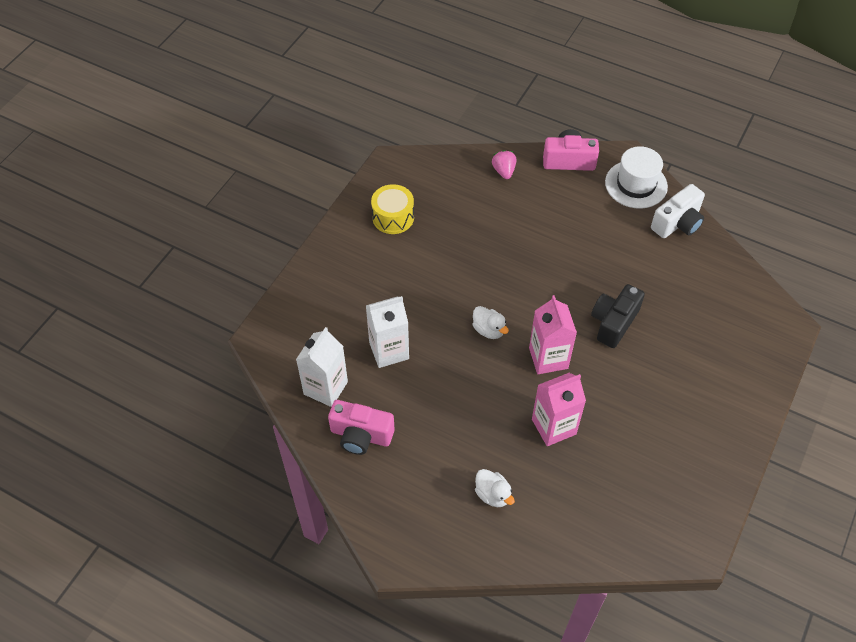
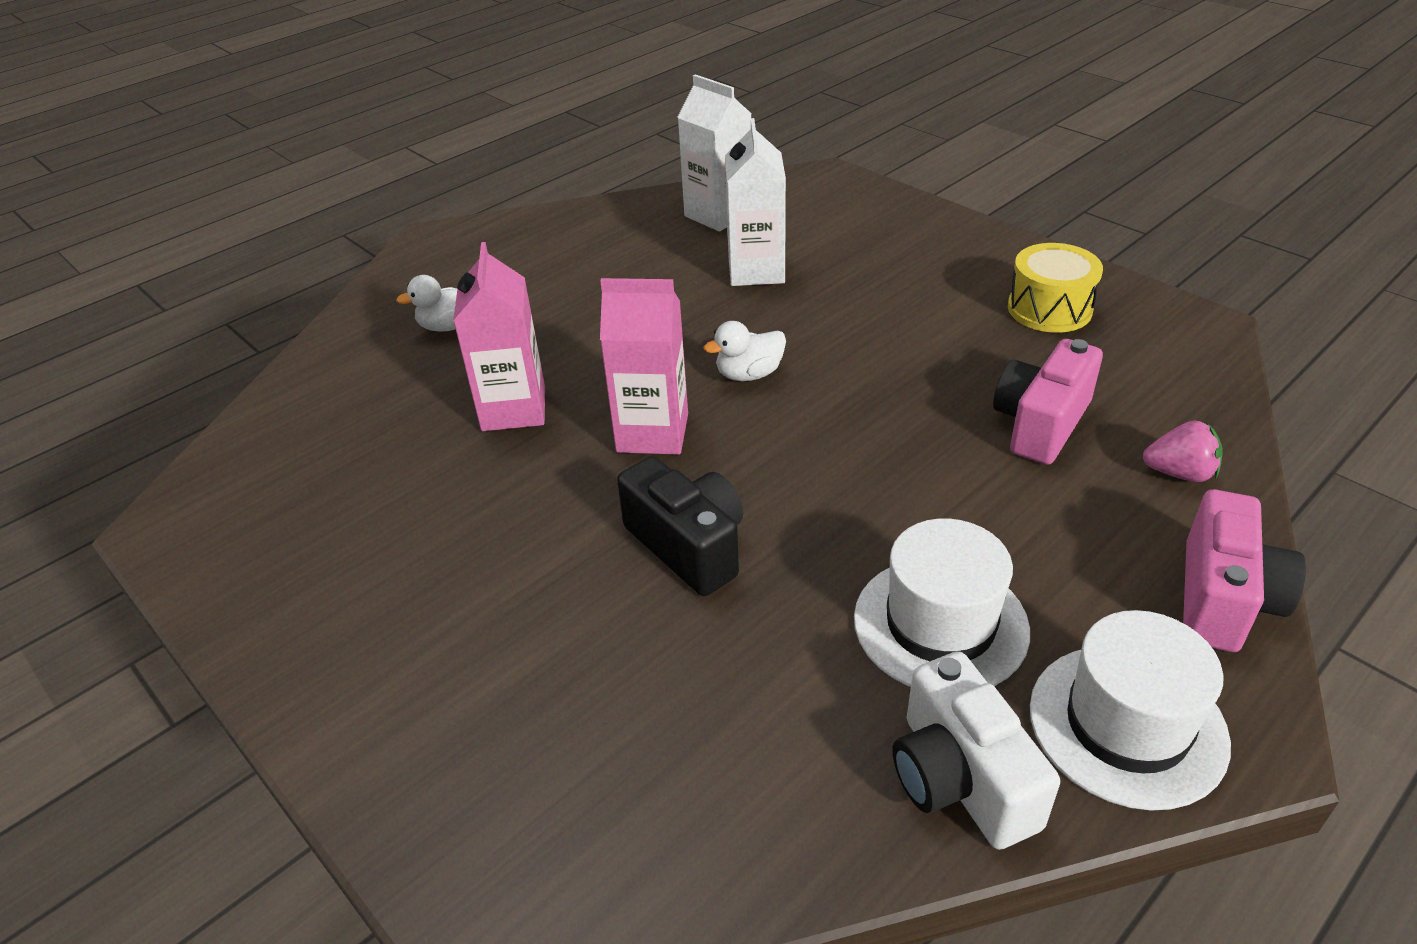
camera: 110 degrees right, 15 degrees down
(361, 435) = (625, 233): pink camera -> pink camera (1041, 424)
(616, 235) = (940, 624): none -> white hat

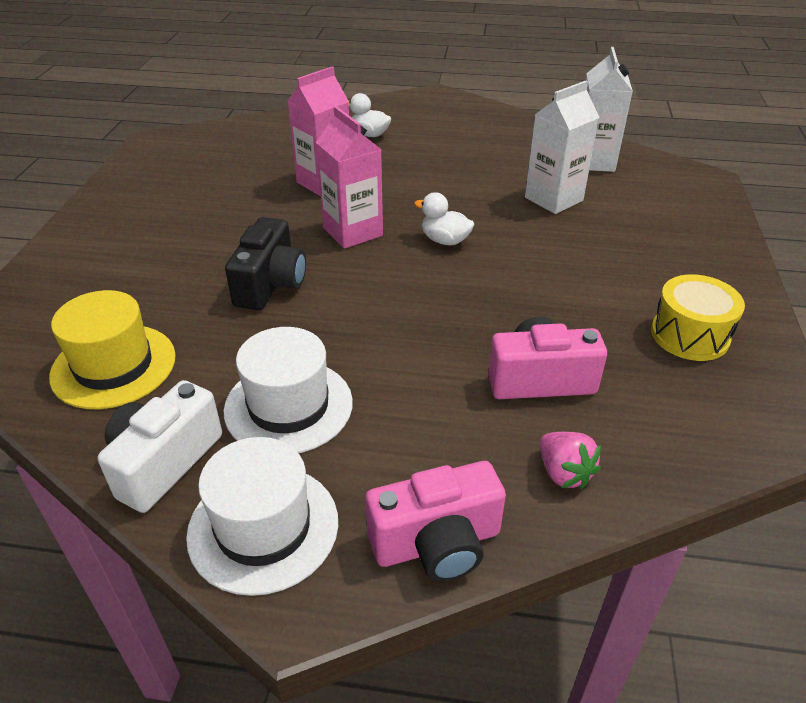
camera: 50 degrees right, 0 degrees up
(720, 768) = (114, 366): none -> yellow hat

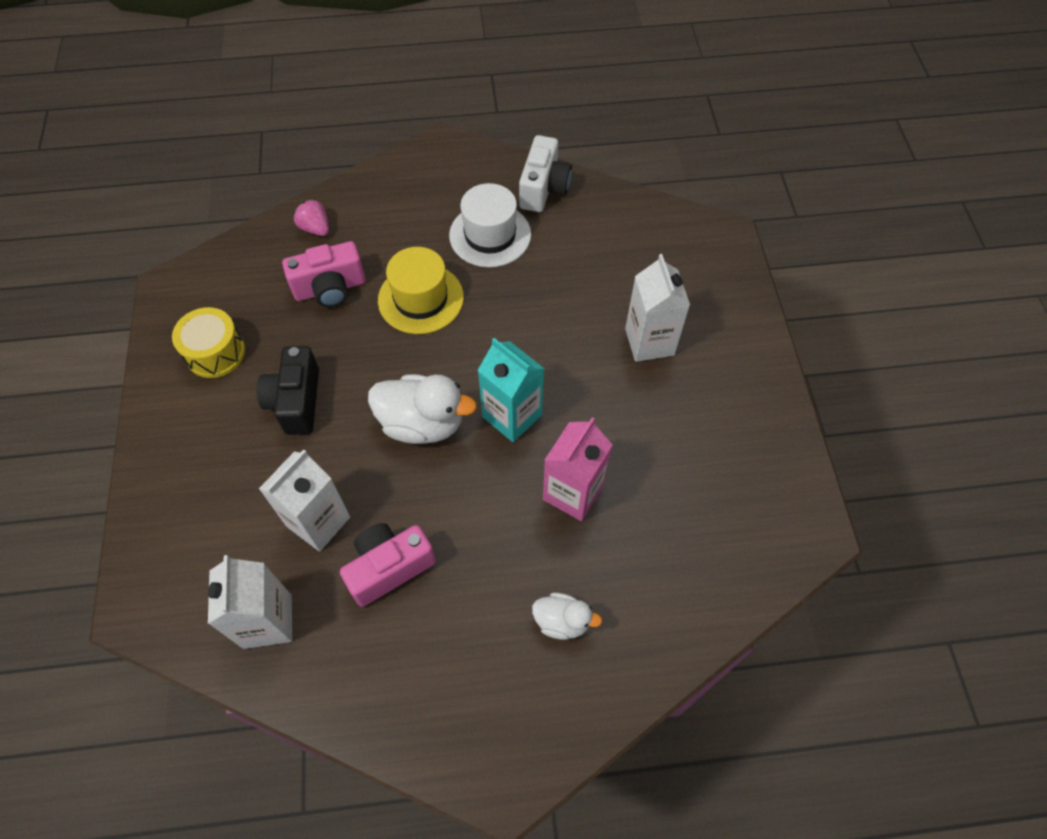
camera: 165 degrees right, 20 degrees up
(114, 366) = (619, 238): yellow hat -> yellow hat (420, 298)
(173, 260) = (649, 342): none -> white carton
(263, 527) = (472, 169): white hat -> none
(270, 284) = (554, 333): black camera -> black camera (296, 401)
(353, 232) = (512, 416): pink carton -> turquoise carton
(437, 543) = (381, 180): pink camera -> pink camera (389, 568)
(445, 240) = (422, 423): white duck -> white duck, size x1.77

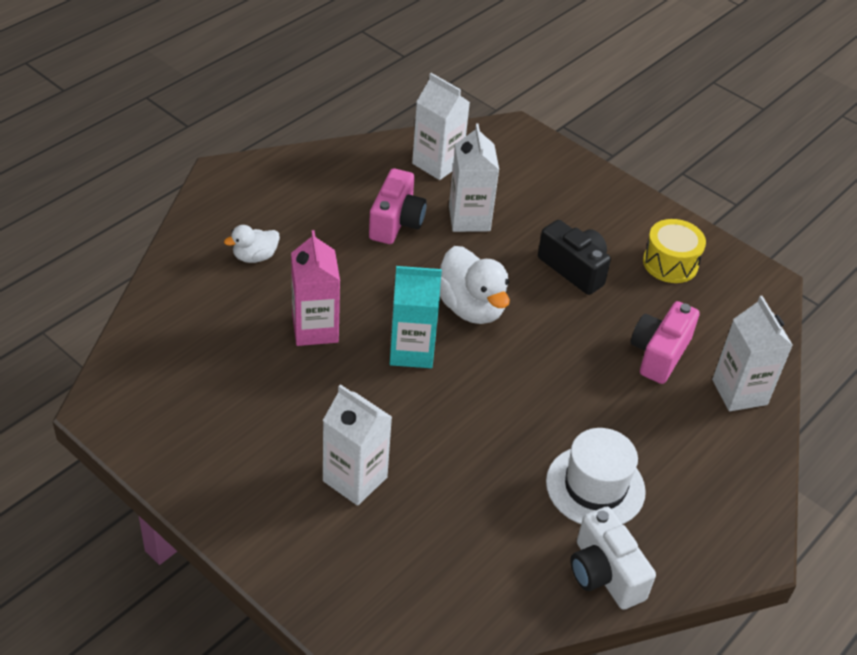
camera: 135 degrees right, 15 degrees down
(315, 228) = (739, 392): pink strawberry -> white carton
(420, 298) = (582, 391): yellow hat -> none
(422, 423) = (471, 308): white duck -> white duck turned 90 degrees counterclockwise

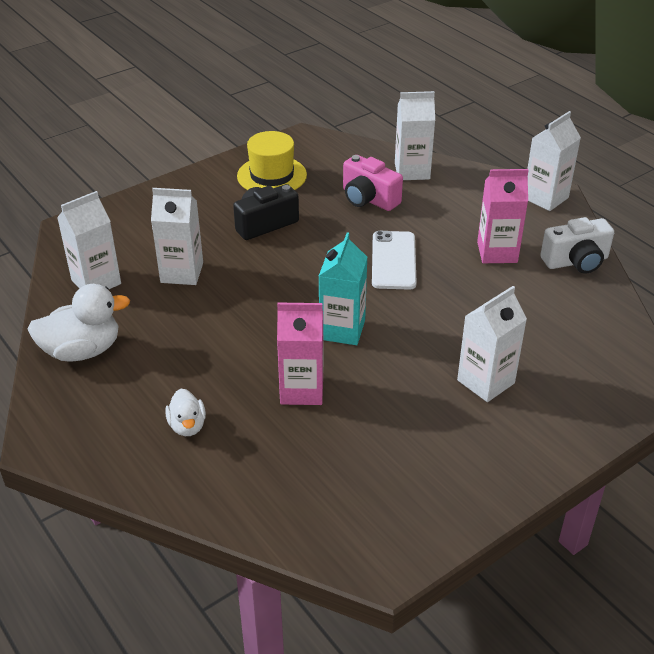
camera: 75 degrees left, 5 degrees down
(396, 222) = (170, 319): pink camera -> none
(471, 308) = (296, 287): white duck -> white duck (82, 350)
(545, 386) = (393, 260): none -> white phone
(595, 486) = (497, 252): white hat -> pink carton
(670, 263) = (272, 175): yellow drum -> yellow hat
(740, 541) = (545, 198): none -> white carton

